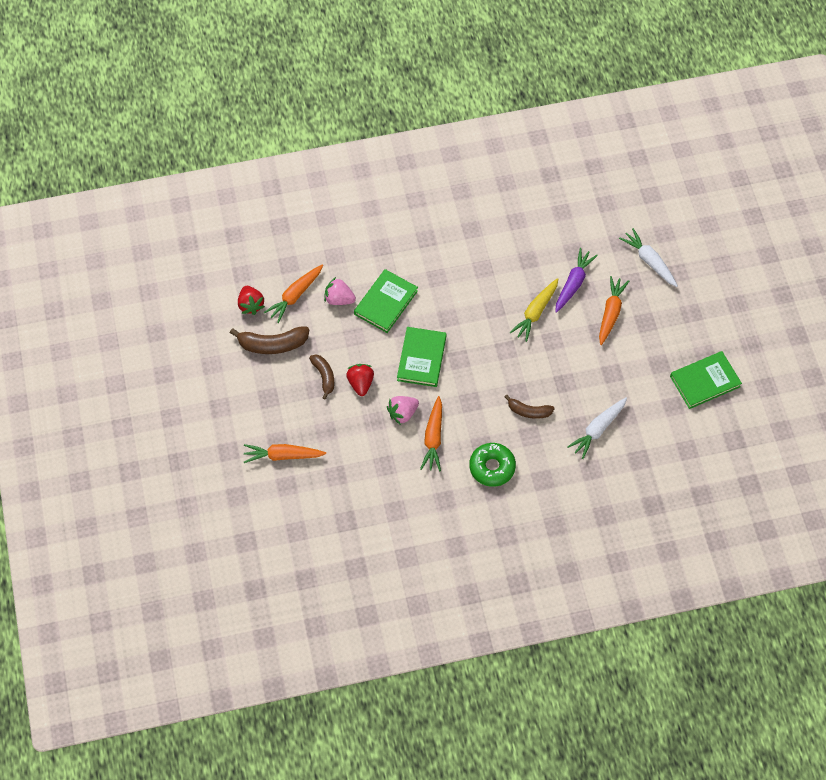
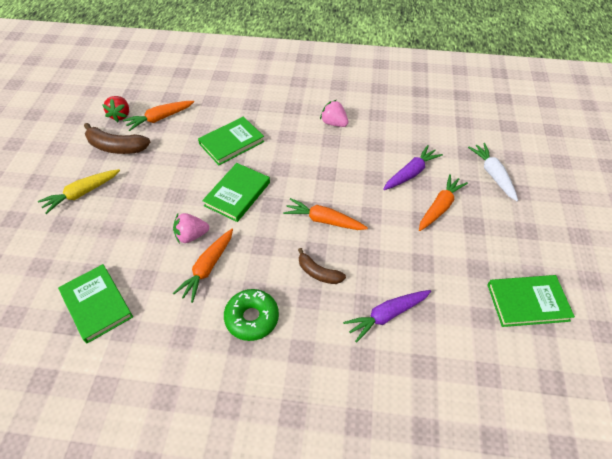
camera: 20 degrees right, 10 degrees down
(283, 456) = (56, 238): orange carrot -> orange carrot (324, 220)
(324, 376) = (141, 183): brown banana -> none
(339, 299) = (194, 130): pink strawberry -> pink strawberry (334, 123)
(359, 499) = (96, 304): none -> green book
(360, 383) = (169, 198): red strawberry -> none
(535, 312) = (364, 186): yellow carrot -> yellow carrot (82, 194)
(598, 429) = (386, 315): white carrot -> purple carrot

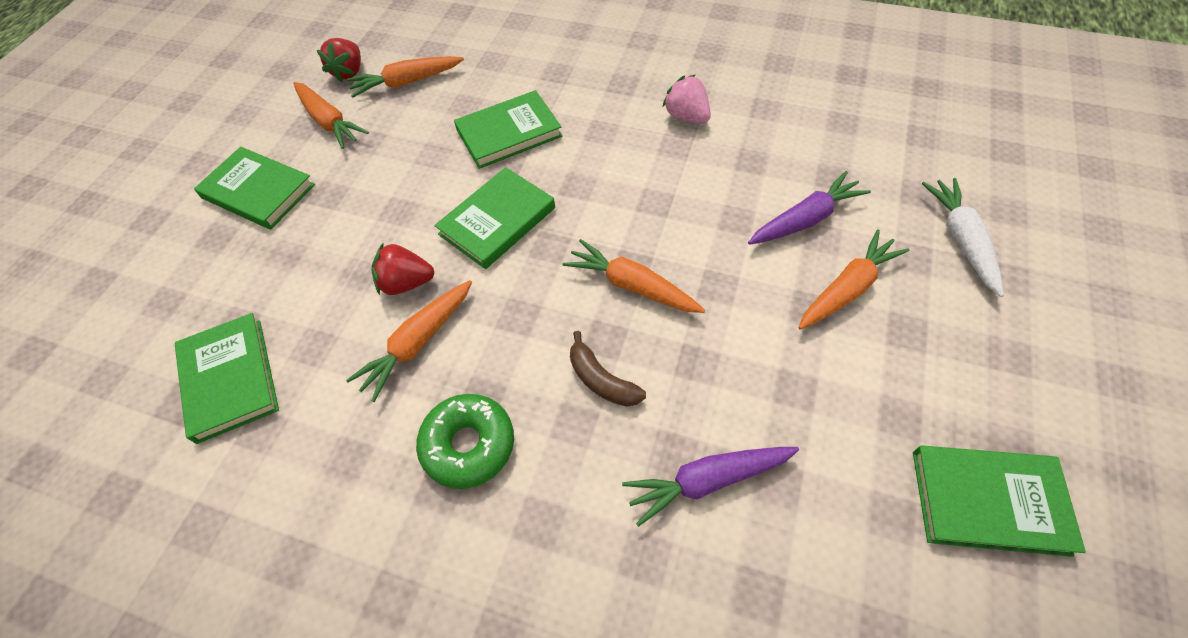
camera: 15 degrees right, 5 degrees up
(82, 194) = (258, 191): yellow carrot -> green book
(116, 147) = (329, 122): brown banana -> orange carrot
(191, 236) = (406, 283): pink strawberry -> red strawberry

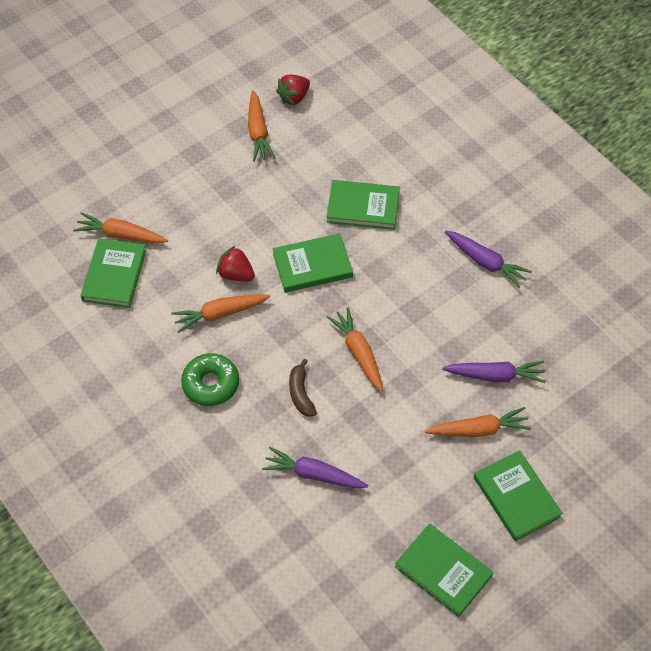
camera: 30 degrees right, 0 degrees up
(258, 191) = (188, 161): green book -> green book (516, 497)
(407, 82) = (325, 128): orange carrot -> orange carrot (121, 235)
(686, 116) = (485, 262): pink strawberry -> purple carrot
(961, 240) = (576, 445): white carrot -> none

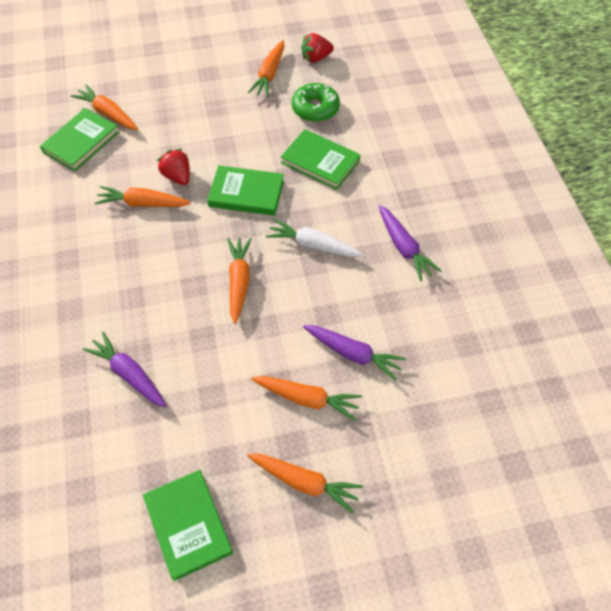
camera: 25 degrees right, 0 degrees up
(211, 384) = (96, 258): green donut -> green donut (315, 108)
(301, 393) = (165, 297): brown banana -> none
(404, 292) = (313, 245): none -> white carrot
(516, 497) = (304, 482): green book -> orange carrot

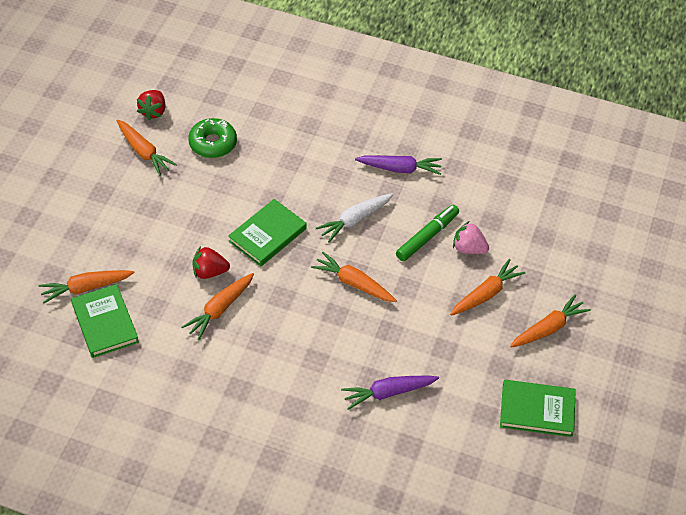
camera: 60 degrees left, 5 degrees down
(320, 162) = (274, 171): green book -> none
(339, 311) = (427, 236): none -> green marker
(353, 354) = (468, 248): purple carrot -> pink strawberry

